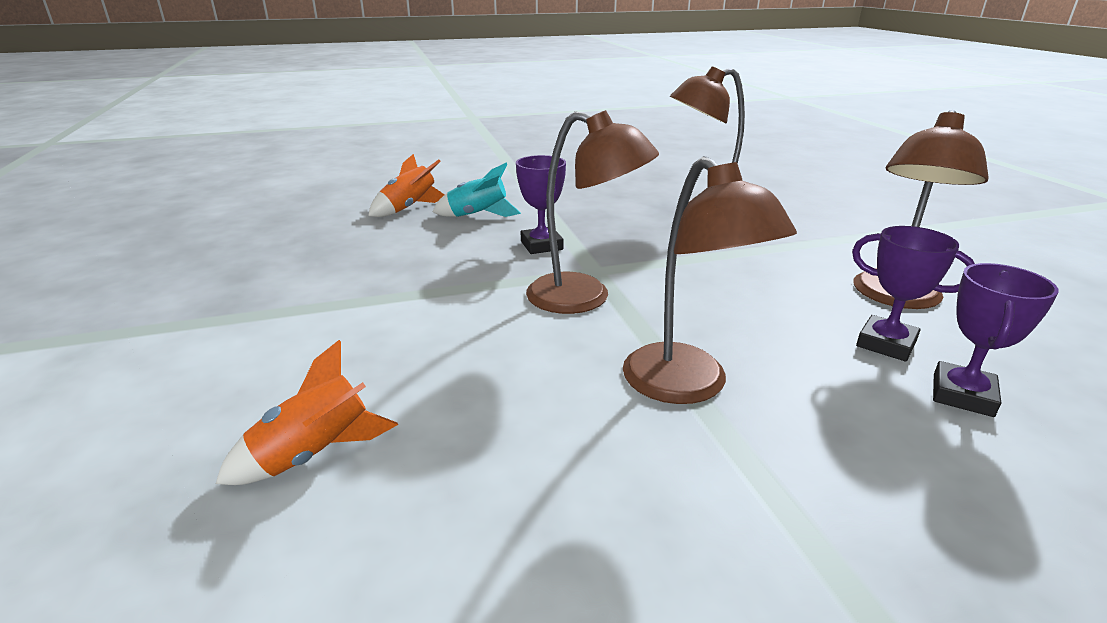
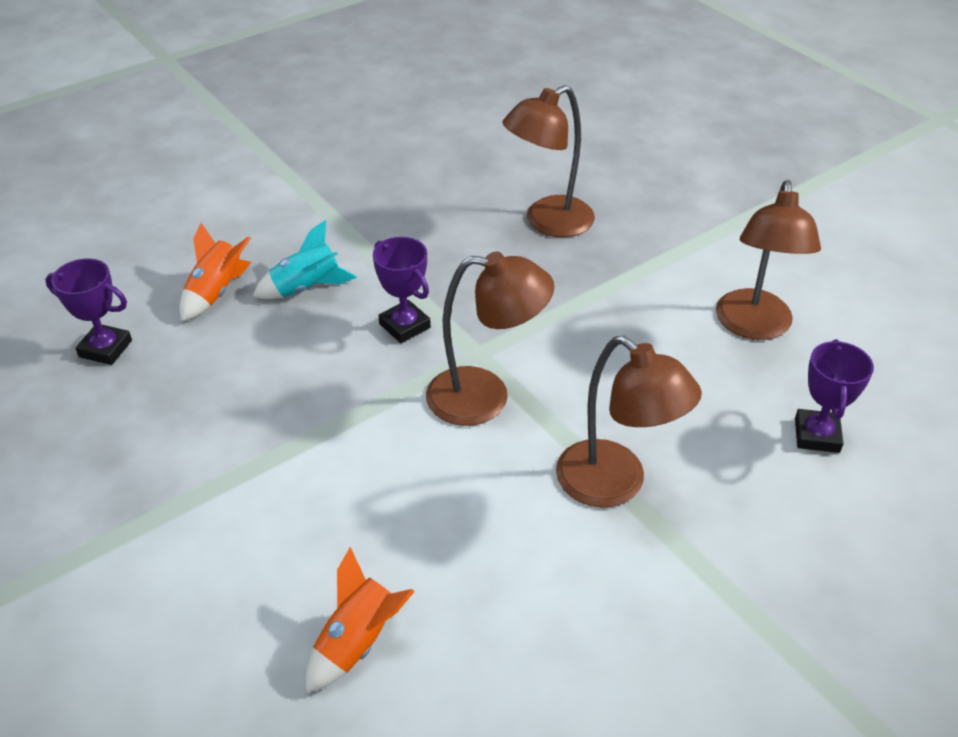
camera: 20 degrees left, 15 degrees up
(886, 344) = (755, 390): purple trophy -> purple trophy (105, 348)

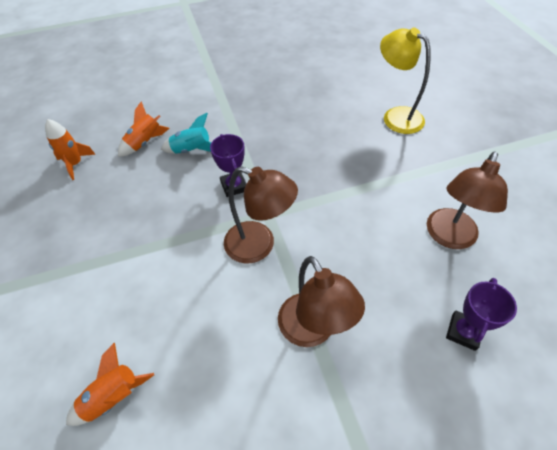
camera: 20 degrees right, 10 degrees up
(105, 348) = (75, 164): purple trophy -> orange rocket
(548, 223) = (345, 136): brown lamp -> none
(613, 181) = (396, 116): none -> yellow lamp

